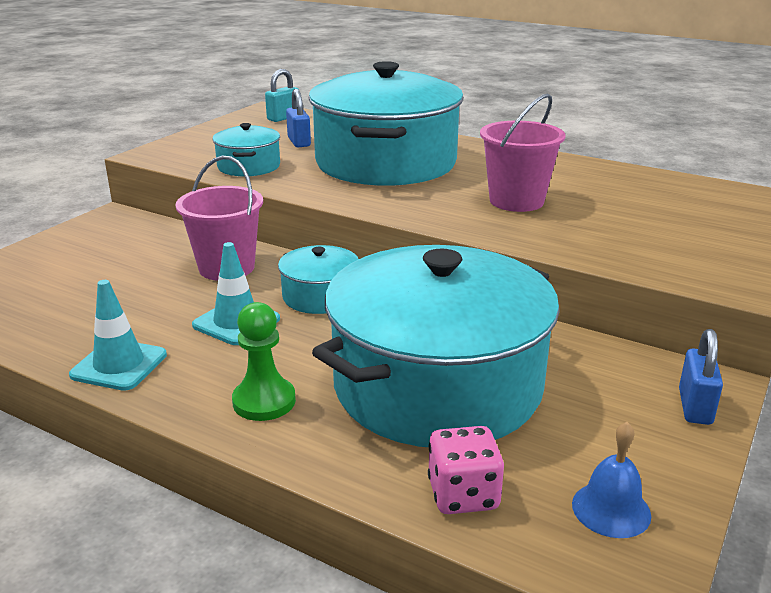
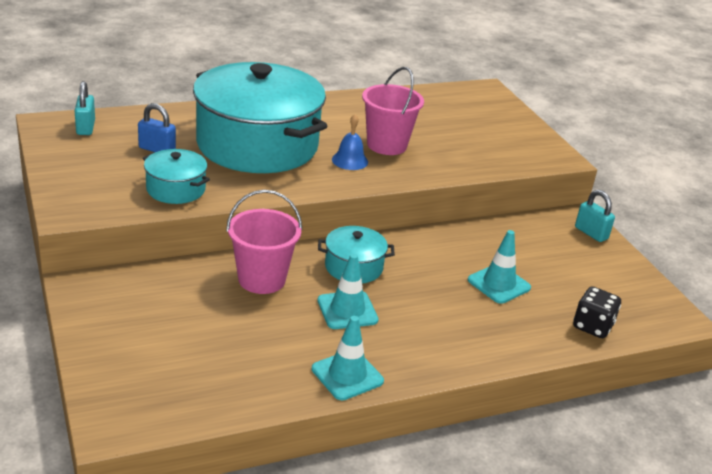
camera: 55 degrees left, 5 degrees up
(264, 401) = (452, 342): green pawn -> none
(437, 385) = (499, 284): turquoise pot -> turquoise traffic cone
(463, 495) = (592, 326): pink dice -> black dice
(611, 509) = (636, 297): blue bell -> blue bell (350, 160)
(695, 407) = (591, 233): blue padlock -> turquoise padlock

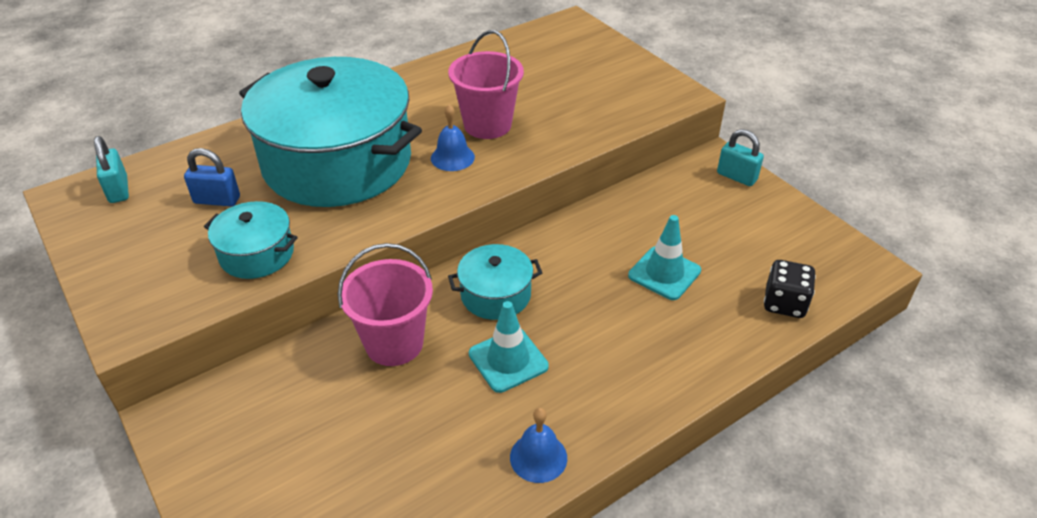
camera: 10 degrees left, 10 degrees up
(347, 375) = (538, 457): turquoise traffic cone -> blue bell

